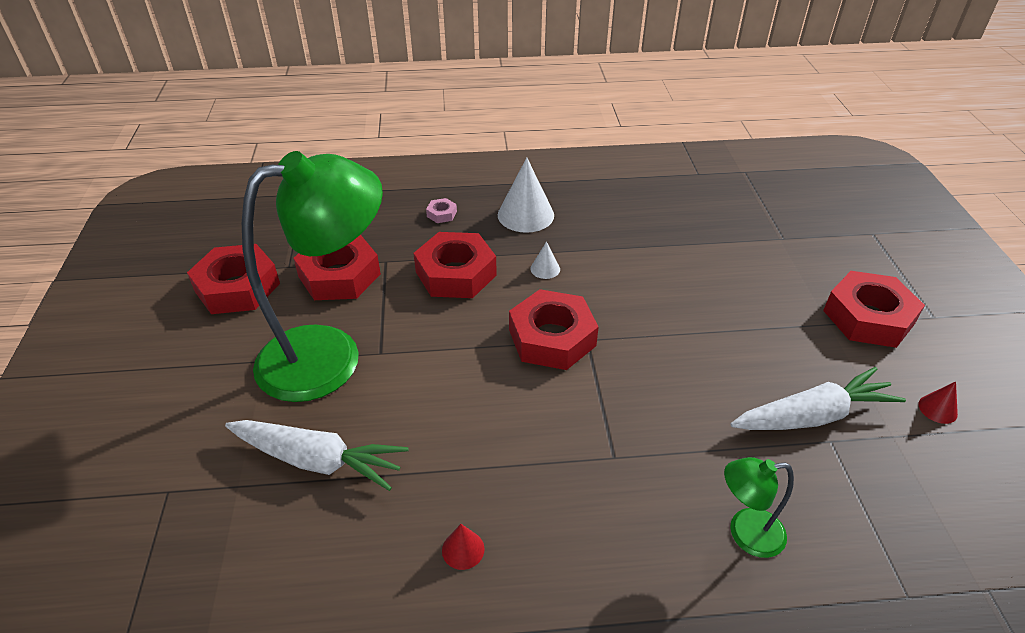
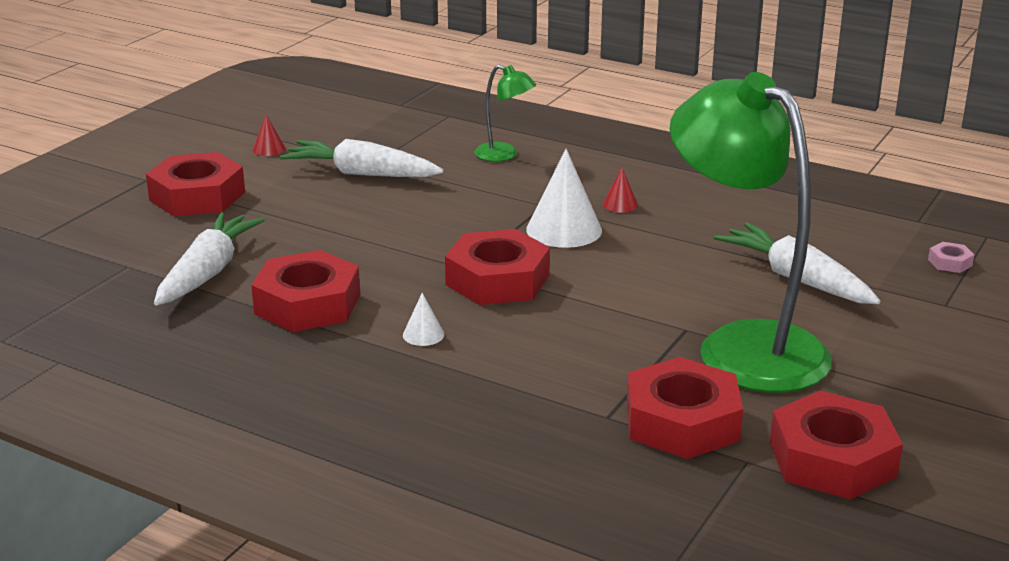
camera: 145 degrees left, 15 degrees down
(330, 355) = (743, 346): green lamp -> green lamp turned 45 degrees clockwise
(442, 214) = (471, 449): pink nut -> pink nut (950, 262)
(456, 273) = (532, 369): red nut -> red nut (308, 304)
(463, 549) = (707, 206): red cone -> red cone (620, 204)
(525, 215) = (361, 401): white cone -> white cone (564, 230)
(733, 255) = (208, 272): none -> white carrot

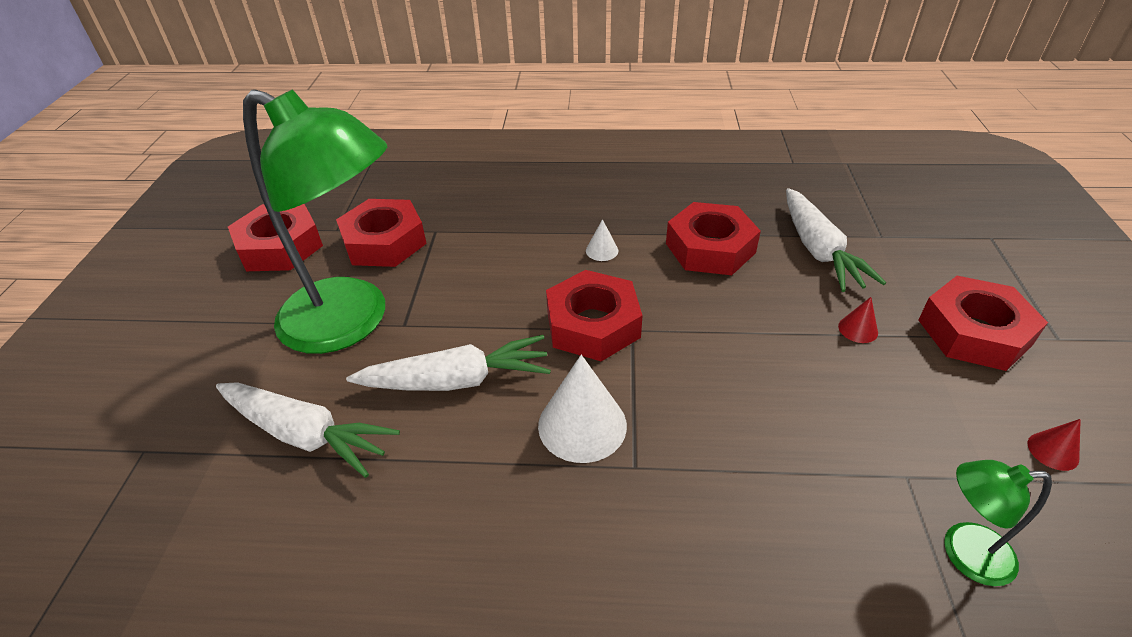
camera: 155 degrees right, 15 degrees up
(361, 174) = (888, 443): white carrot -> white carrot (457, 380)
(504, 155) = (778, 580): green lamp -> green lamp (963, 553)
(620, 204) = (547, 508): red cone -> red cone (858, 329)
(950, 262) = (108, 543): pink nut -> none

